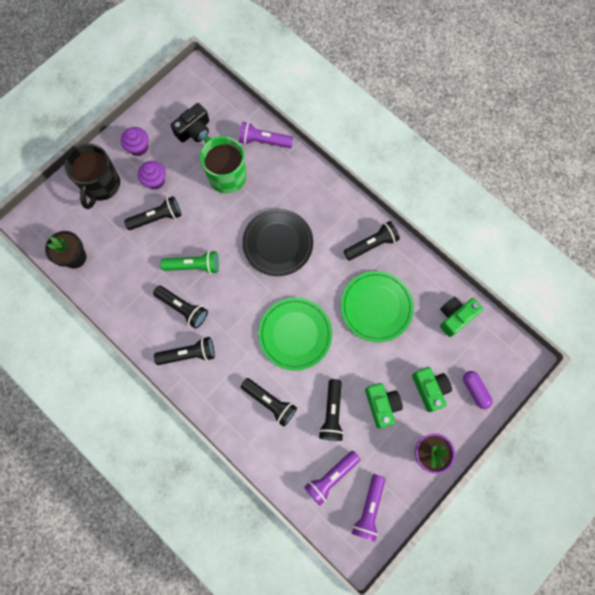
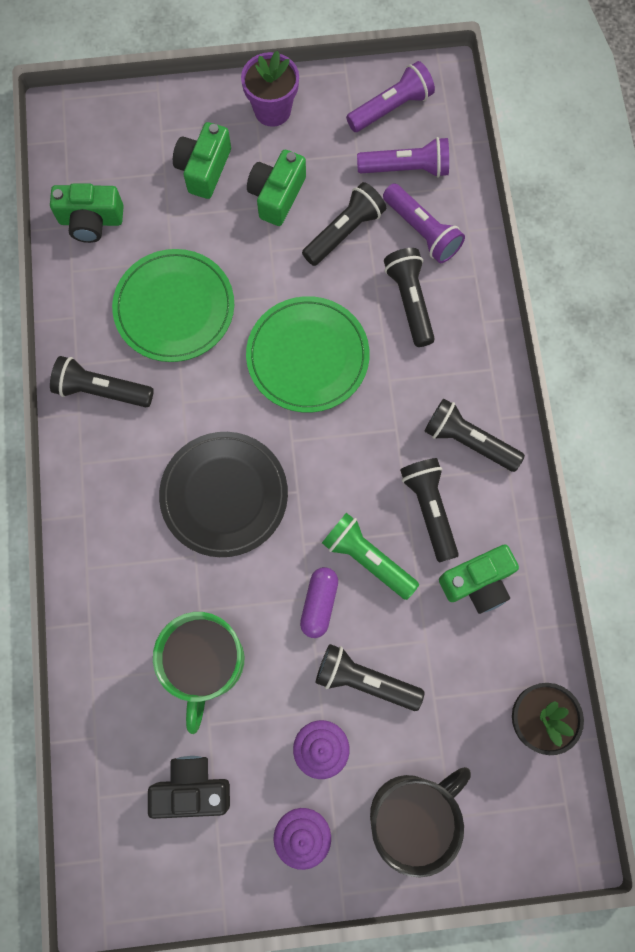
camera: 140 degrees left, 0 degrees up
(138, 293) = (477, 582): none -> green camera
(264, 141) = (104, 674): purple flashlight -> purple flashlight (421, 231)
(475, 390) = (154, 128): purple capsule -> purple capsule (319, 603)

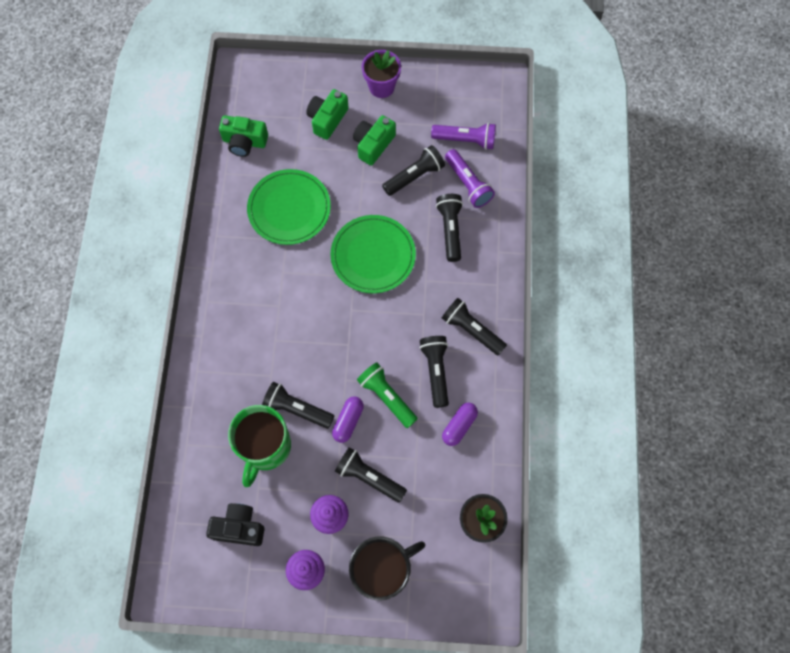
camera: 10 degrees right, 5 degrees down
(102, 390) = (230, 255): black flashlight -> black flashlight (297, 409)
(224, 495) = (298, 338): black plate -> none
(391, 108) = (463, 98): purple flashlight -> none
(477, 582) = (459, 426): green camera -> purple capsule

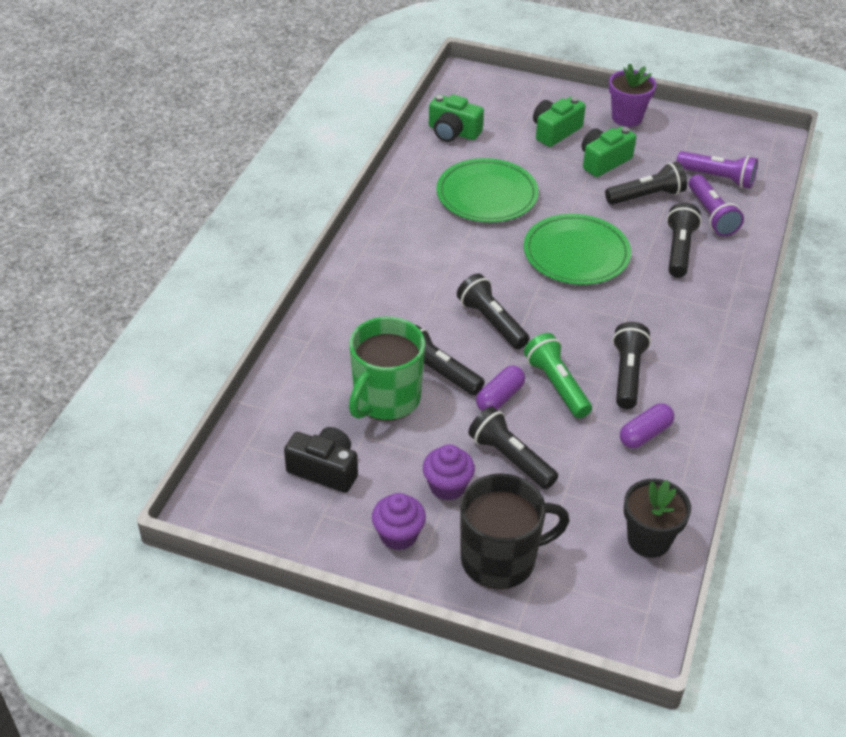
camera: 15 degrees right, 25 degrees down
(472, 330) = (684, 345): black flashlight -> black flashlight (492, 322)

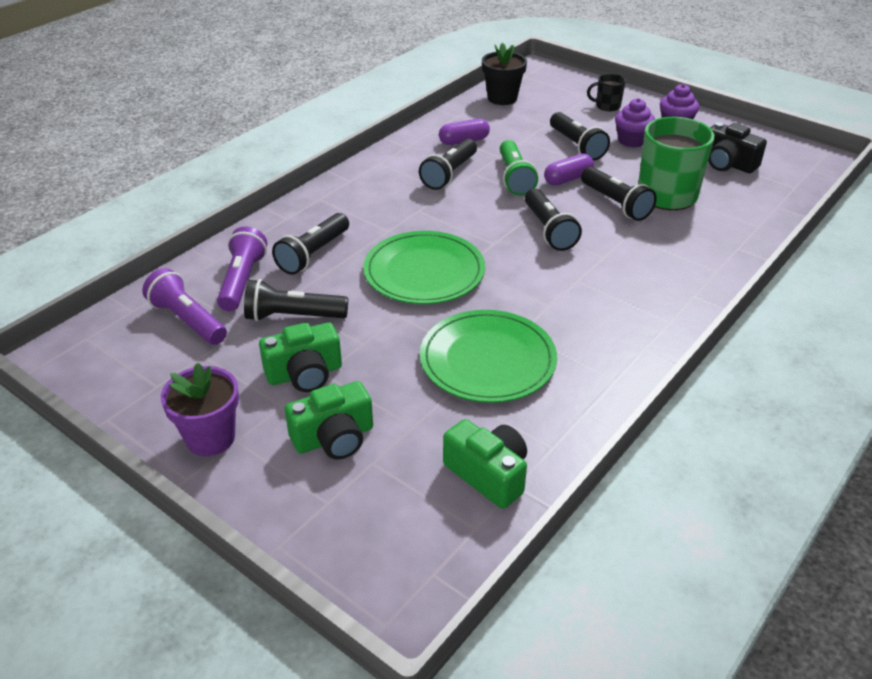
camera: 160 degrees left, 5 degrees down
(500, 559) = (607, 106): black mug -> black mug, size x0.48

